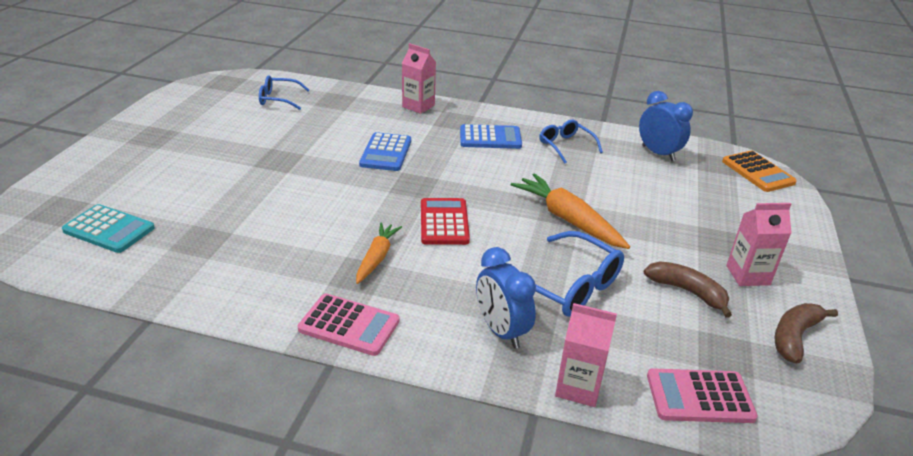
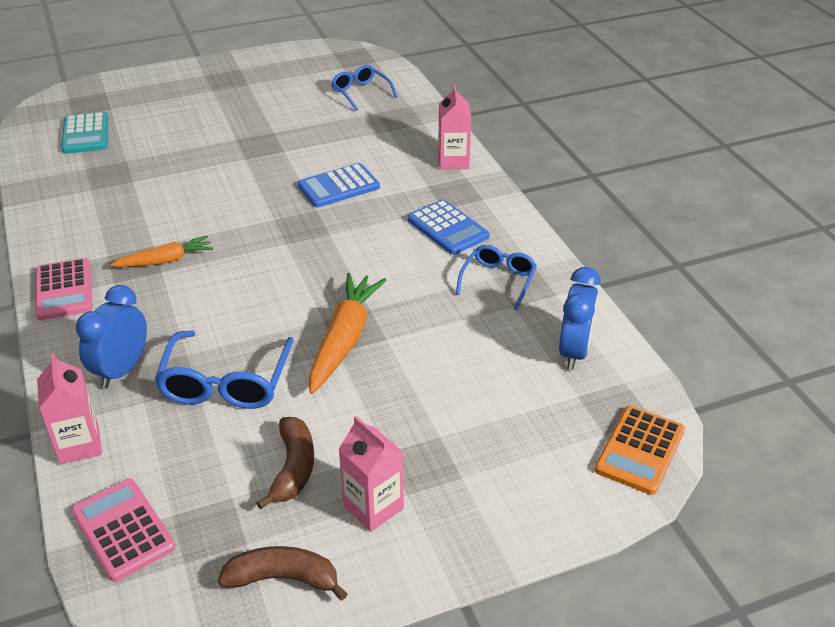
camera: 55 degrees right, 5 degrees up
(444, 222) = (256, 269): red calculator -> none

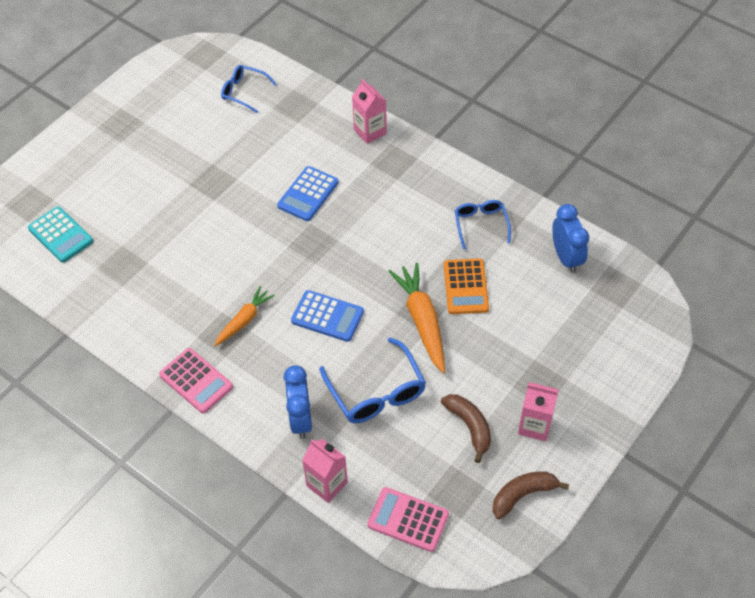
camera: 30 degrees left, 15 degrees up
(447, 228) = (414, 196): blue calculator -> blue calculator (327, 316)
(640, 450) = (648, 309): orange calculator -> orange calculator (465, 287)

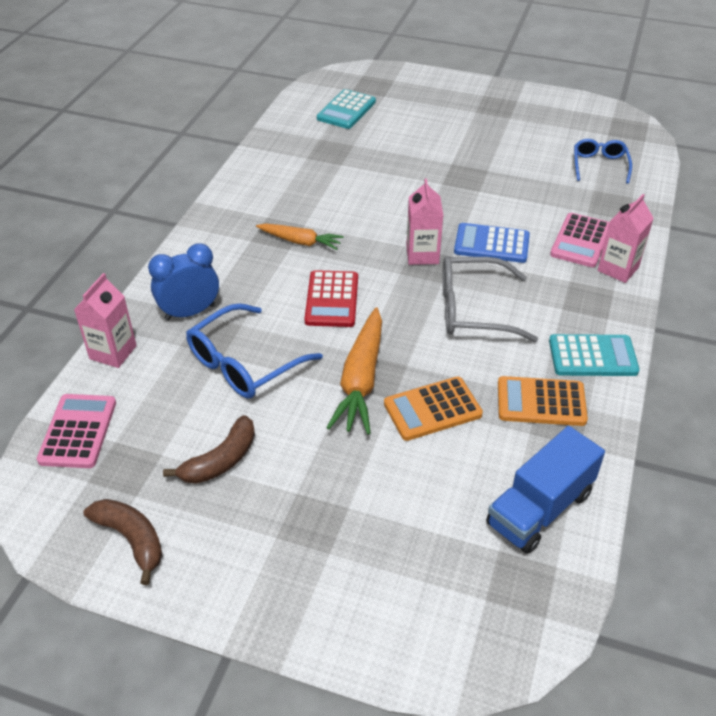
camera: 70 degrees right, 10 degrees down
(196, 381) = (214, 229): pink calculator -> pink calculator (580, 241)
(327, 316) = (332, 299): blue calculator -> red calculator
(376, 231) = (473, 309): none -> grey glasses
(422, 321) = (361, 380): orange carrot -> orange carrot turned 135 degrees clockwise
(450, 181) = (592, 356): none -> turquoise calculator
(480, 224) = (541, 402): blue glasses -> orange calculator
(535, 425) = (242, 530): pink carton -> pink carton (422, 254)
(566, 258) = (539, 508): blue clock -> blue truck

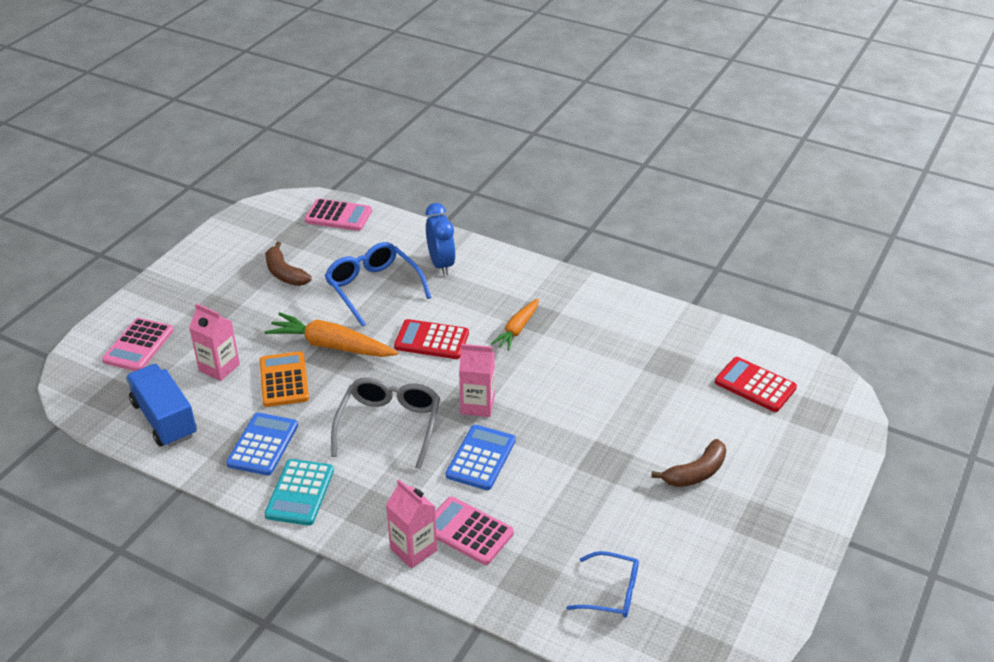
camera: 100 degrees right, 5 degrees down
(113, 352) = (409, 229): pink carton -> pink carton (219, 367)
(131, 539) = (240, 237): brown banana -> brown banana (696, 473)
(346, 110) = (755, 385): turquoise calculator -> red calculator
(411, 591) = (138, 345): none -> pink calculator
(541, 402) = (263, 445): orange calculator -> blue calculator

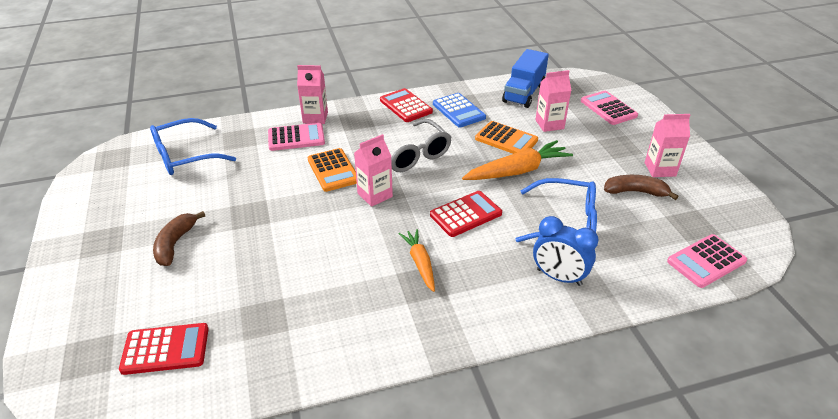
camera: 135 degrees right, 0 degrees up
(164, 419) = (523, 93): blue truck -> blue truck turned 105 degrees clockwise
(231, 274) = (660, 169): none -> pink carton
(300, 493) = (406, 106): turquoise calculator -> red calculator
(481, 458) = (333, 170): blue calculator -> orange calculator
(612, 592) = (185, 156): blue glasses -> blue glasses, size x1.57

